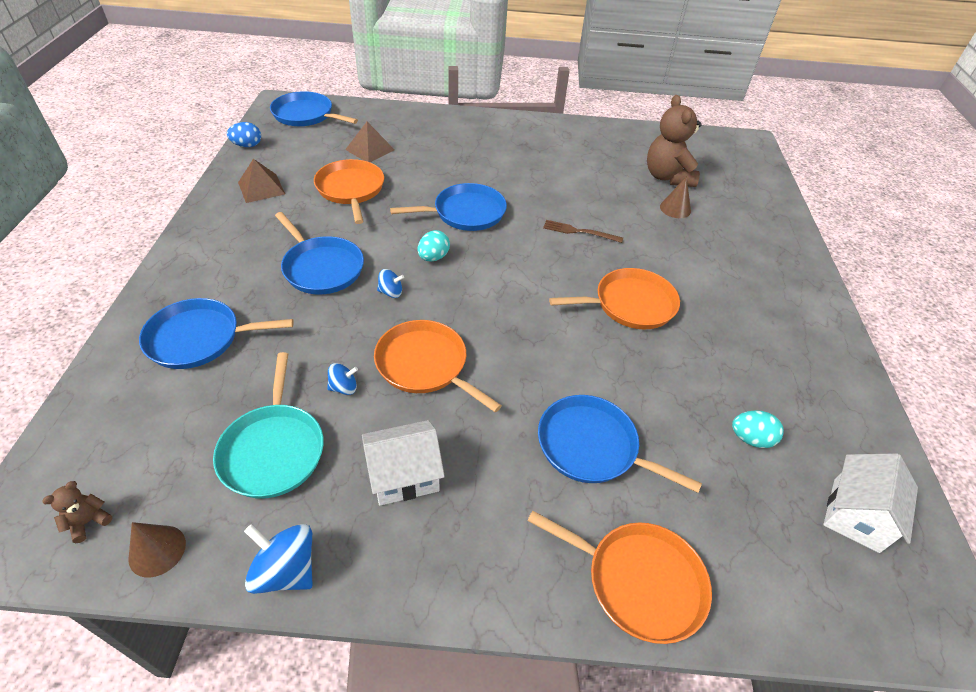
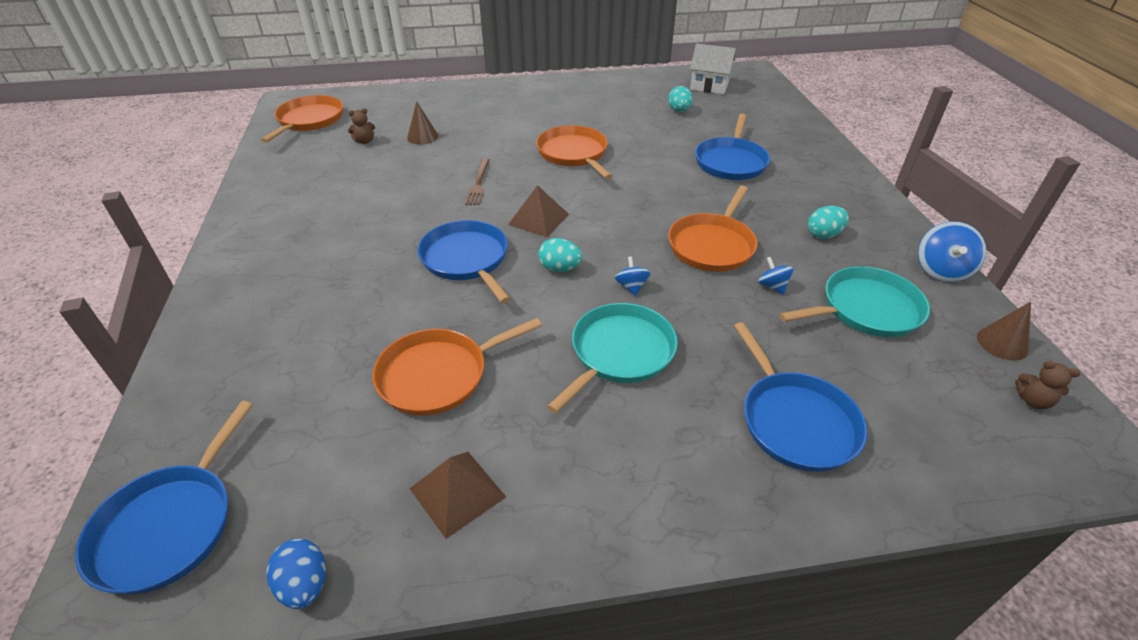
camera: 100 degrees left, 5 degrees down
(321, 268) = (619, 353): blue pan -> turquoise pan
(370, 149) = (315, 385): brown pyramid -> brown pyramid (538, 219)
(404, 475) = (823, 235): white house -> turquoise egg
(638, 581) = (810, 143): orange pan -> orange pan (309, 120)
(667, 177) = (364, 141): brown teddy bear -> brown teddy bear, size x0.42

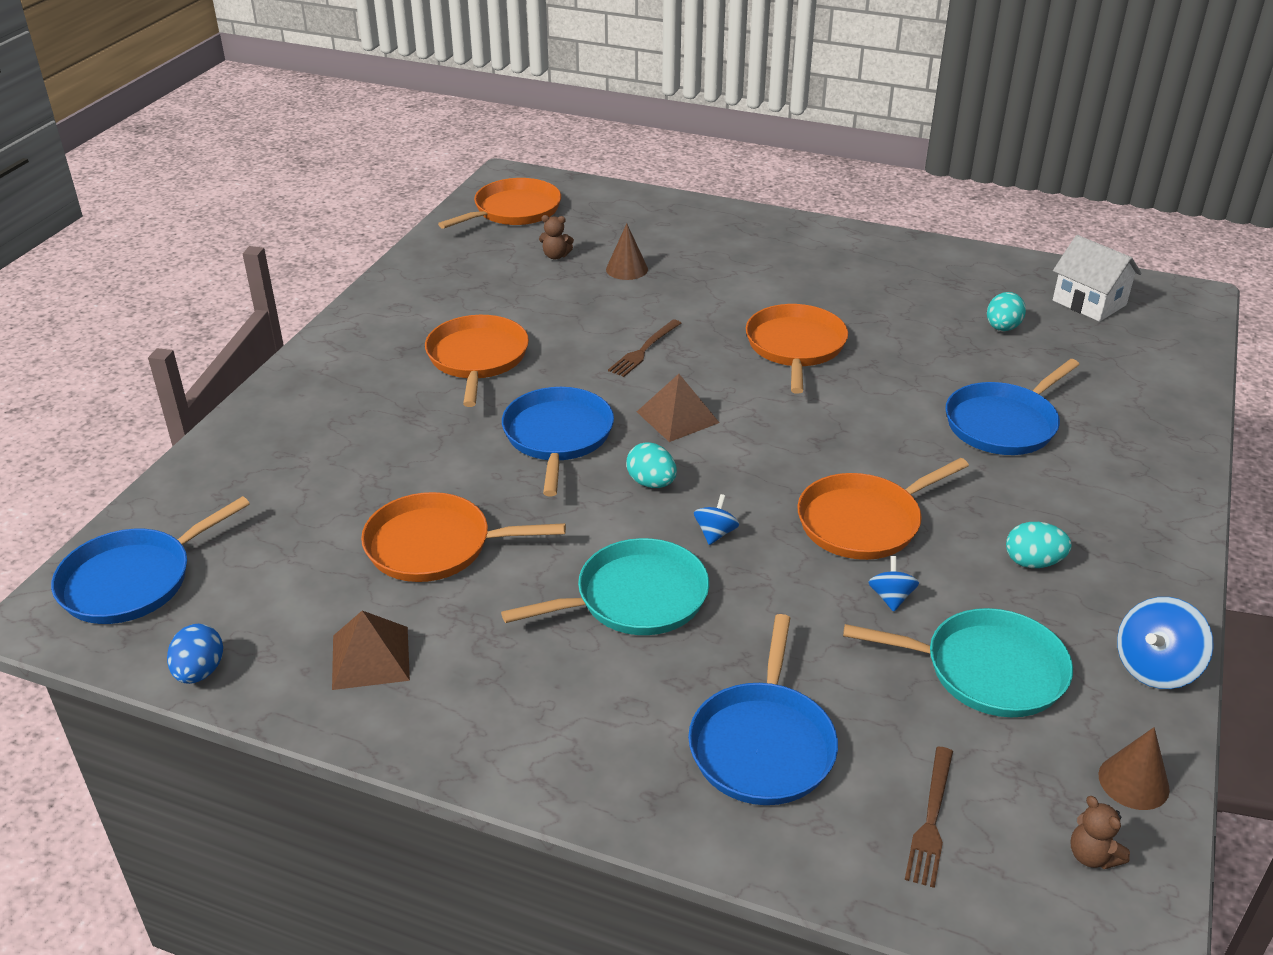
camera: 30 degrees right, 5 degrees down
(360, 225) = (477, 358): none -> orange pan
(935, 423) = (931, 820): none -> brown fork

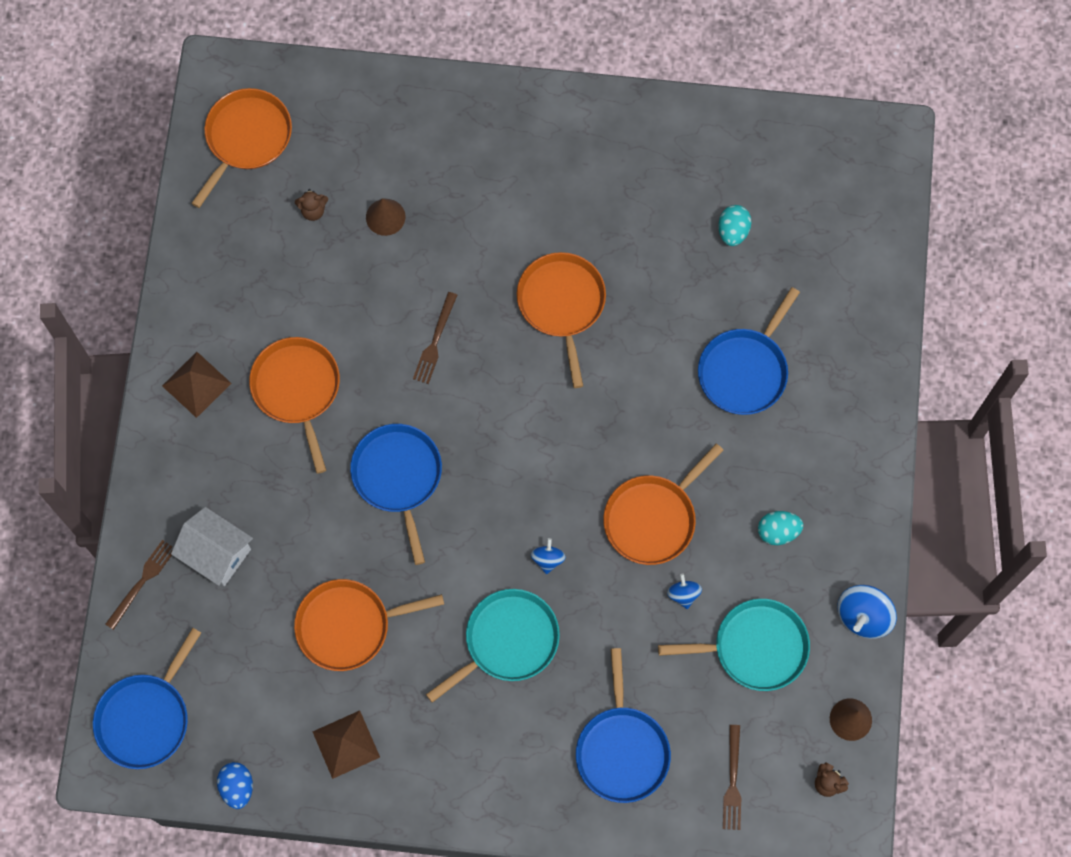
camera: 15 degrees left, 35 degrees up
(214, 466) = (142, 582): none -> brown fork
(651, 483) = (486, 514): turquoise egg -> none
(677, 417) = (486, 427): brown pyramid -> brown pyramid (196, 384)
(1089, 303) = (805, 171): white house -> white house (216, 553)

